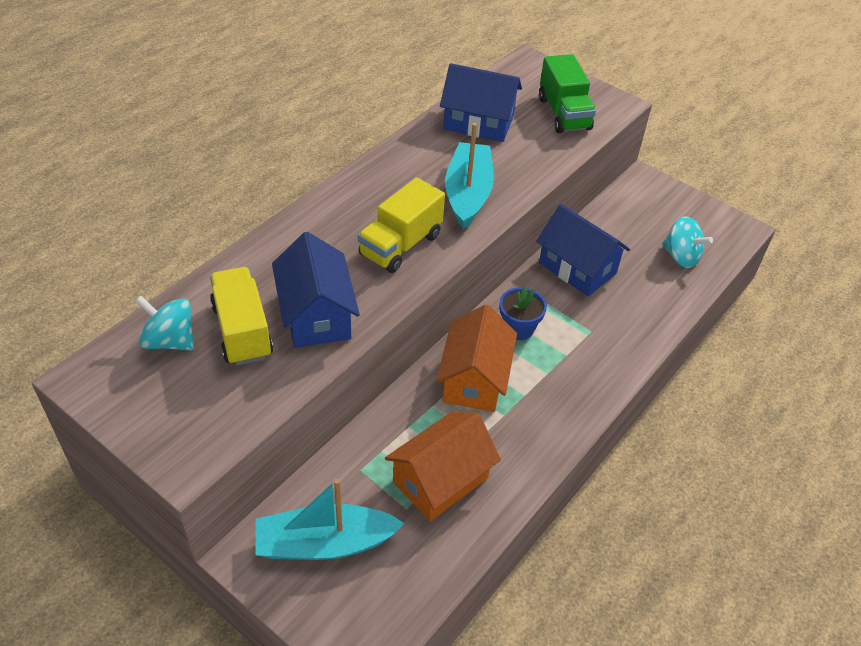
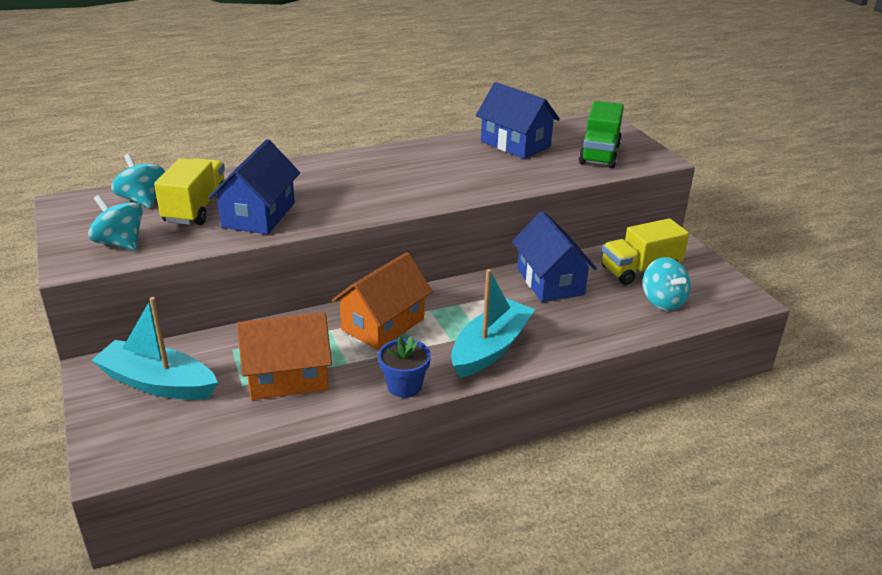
camera: 30 degrees right, 15 degrees down
(208, 413) = (120, 243): none -> turquoise spinning top
(401, 245) = (369, 195): yellow truck -> yellow truck (640, 270)
(468, 193) = (459, 180): turquoise boat -> turquoise boat (490, 348)
(518, 328) = (455, 304): blue flower pot -> blue flower pot (404, 386)

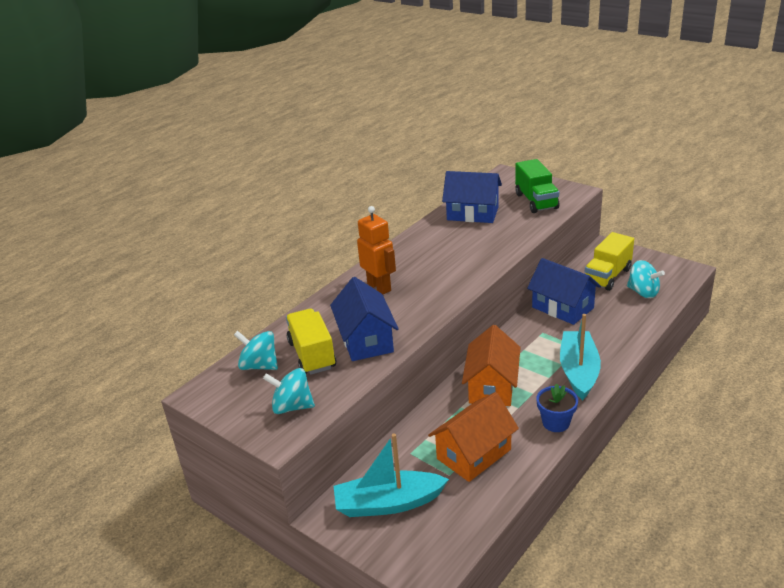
camera: 25 degrees left, 0 degrees up
(334, 176) = (379, 287): none -> orange robot

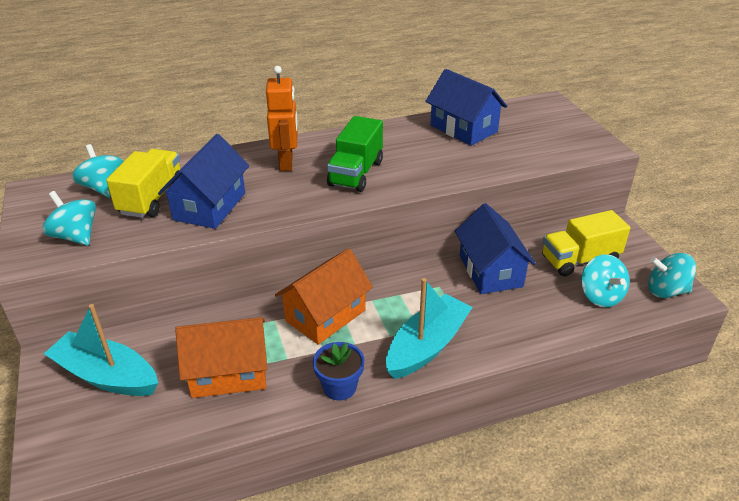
camera: 30 degrees right, 5 degrees up
(536, 201) = (545, 141): green truck -> green truck (356, 173)
(674, 272) = (666, 291): none -> turquoise spinning top

